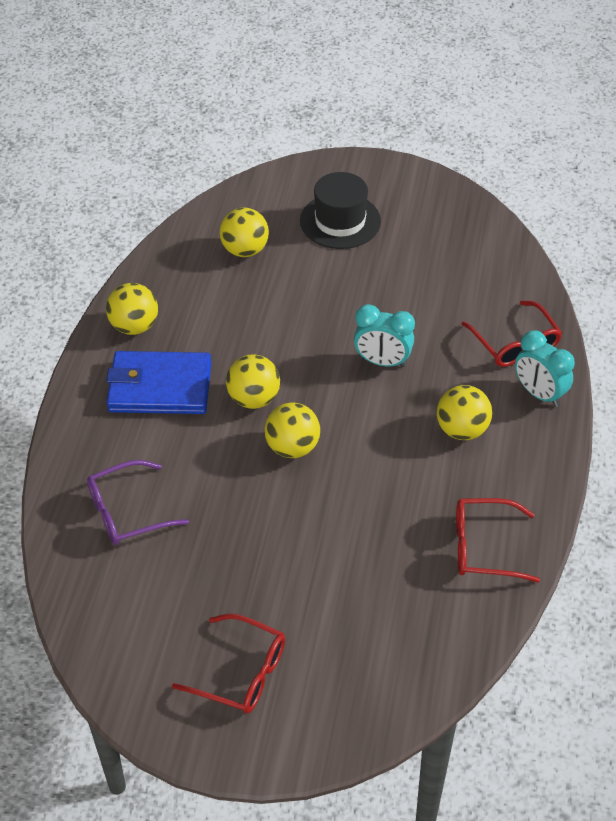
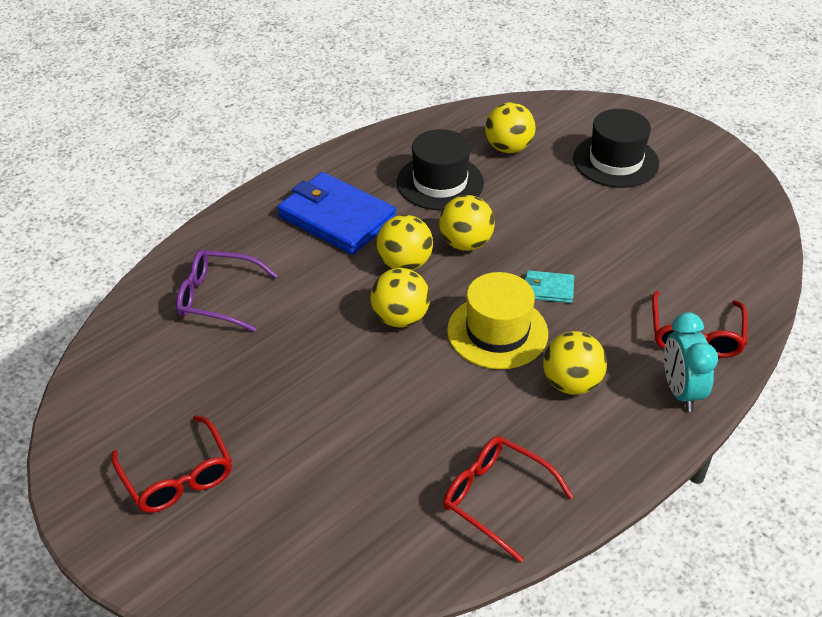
camera: 35 degrees right, 5 degrees down
(134, 326) = (361, 164): yellow ball -> yellow ball (465, 243)
(217, 310) = (440, 182): none -> black hat
(375, 418) = (497, 332): none -> yellow hat
(382, 362) = (548, 289): turquoise clock -> turquoise wallet

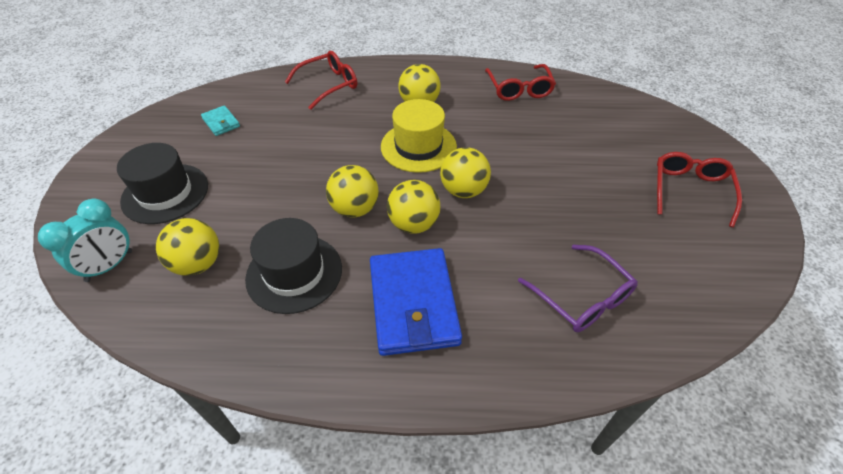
camera: 135 degrees left, 5 degrees up
(548, 289) = (355, 148): turquoise wallet -> turquoise wallet (221, 122)
(681, 391) = (377, 73): turquoise clock -> turquoise clock (109, 266)

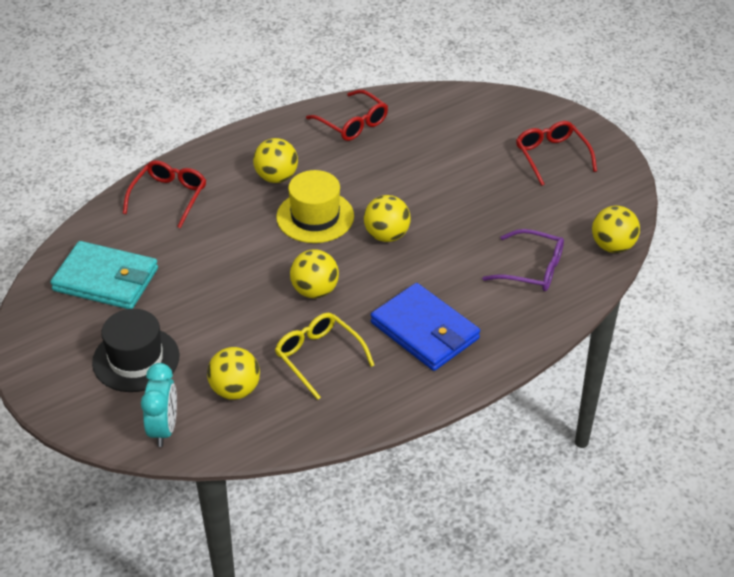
camera: 35 degrees left, 5 degrees down
(221, 122) = (106, 279): turquoise wallet -> turquoise wallet, size x2.18
(294, 273) = (318, 357): black hat -> yellow glasses
(414, 224) = (372, 279): yellow ball -> yellow ball (612, 246)

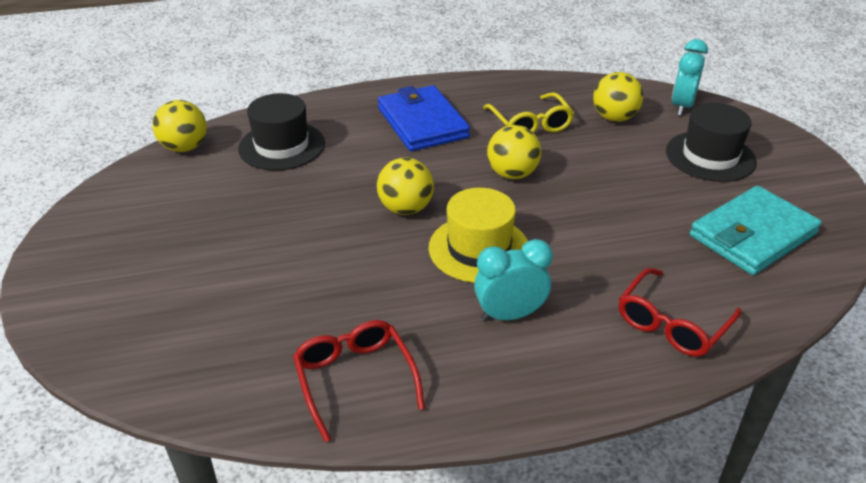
camera: 160 degrees left, 5 degrees down
(106, 279) = (752, 235): turquoise wallet -> turquoise wallet turned 75 degrees counterclockwise
(276, 177) = (509, 315): yellow ball -> turquoise clock
(532, 269) = (282, 146): purple glasses -> black hat
(551, 156) = (134, 253): red glasses -> none

